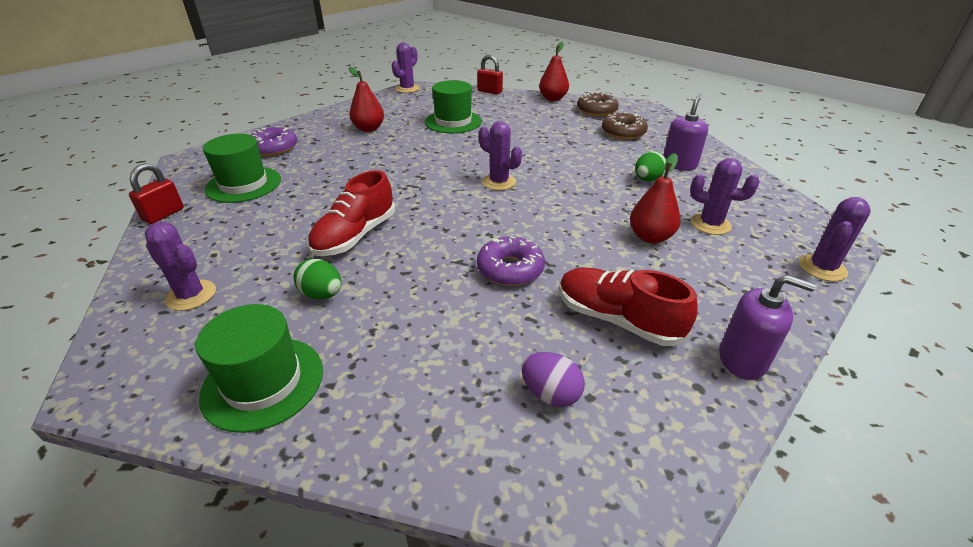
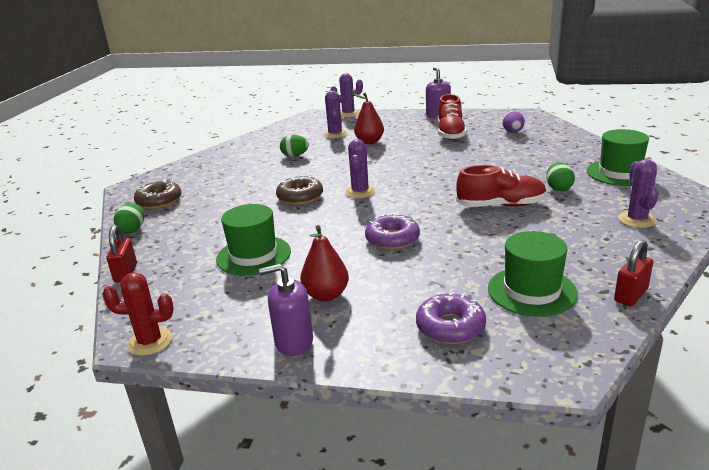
camera: 120 degrees left, 10 degrees down
(163, 214) = (631, 295): red padlock -> red padlock turned 45 degrees counterclockwise
(407, 89) = (150, 342): purple cactus -> red cactus
(510, 269) = (453, 159): purple donut -> purple donut (392, 239)
(553, 99) = (132, 229): red pear -> green egg
(623, 133) = (211, 179): brown donut -> brown donut (300, 197)
(679, 164) = (258, 153): purple soap dispenser -> purple soap dispenser (294, 342)

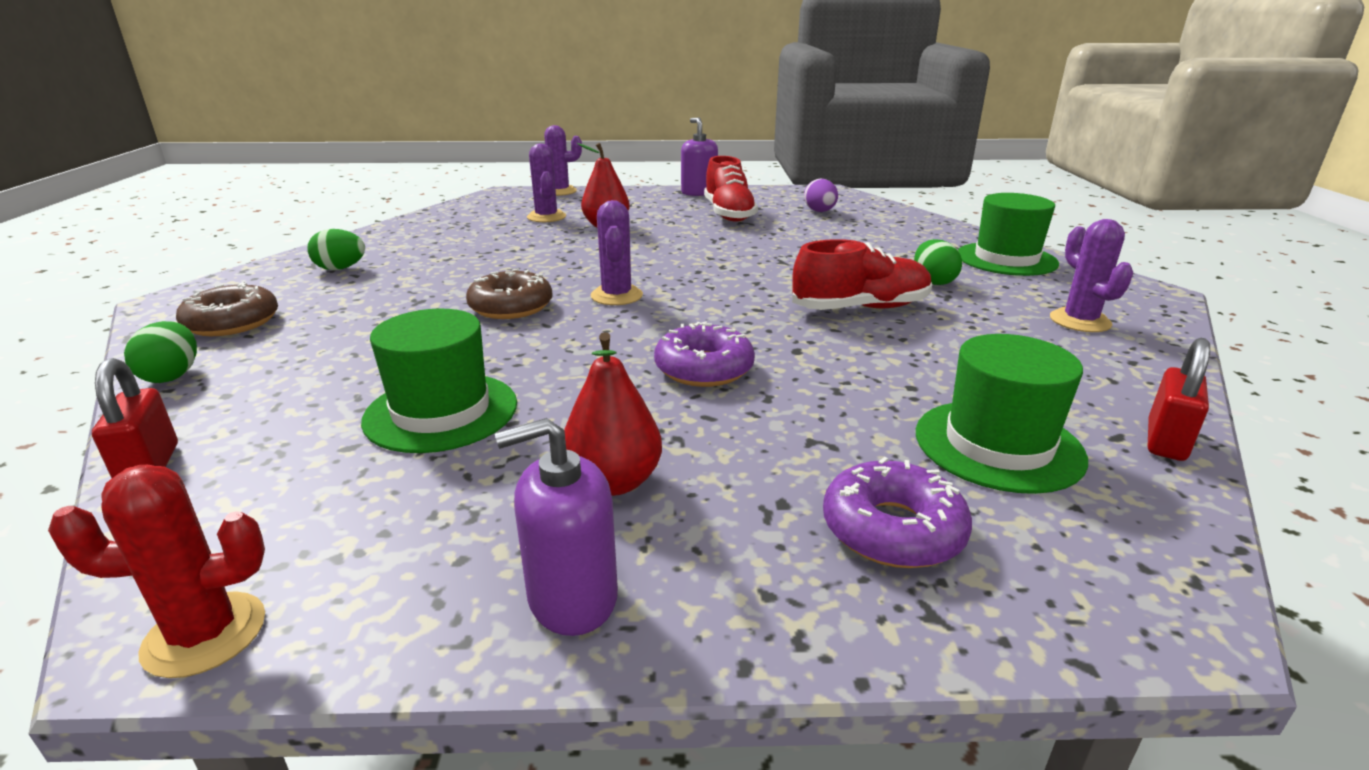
camera: 15 degrees left, 0 degrees up
(295, 156) = (486, 246): green egg -> green egg (340, 269)

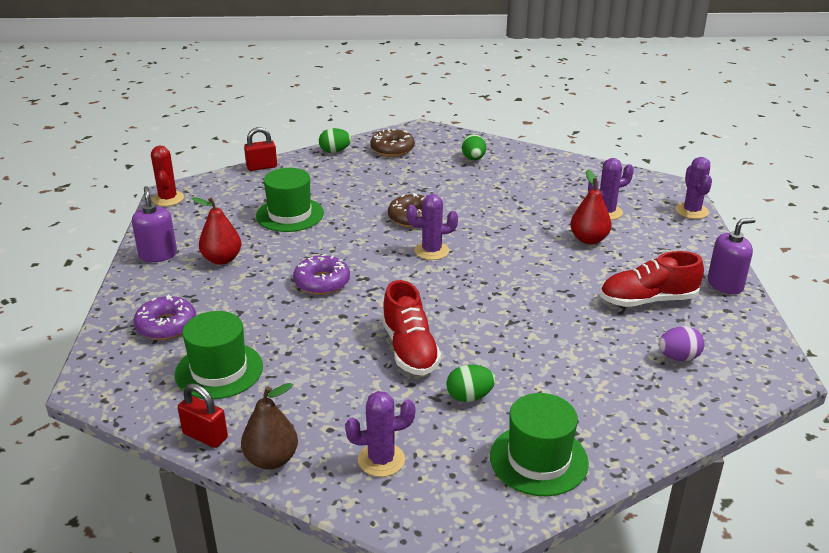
camera: 90 degrees right, 5 degrees up
(1153, 384) = (271, 459): none -> brown pear

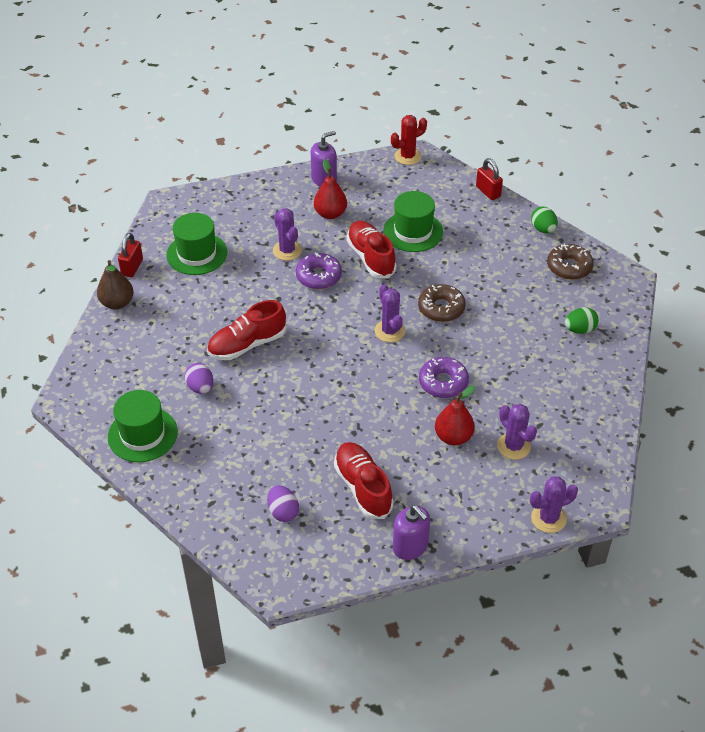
camera: 75 degrees right, 15 degrees up
(166, 325) = (238, 213): purple donut -> purple donut (443, 382)
(313, 245) = (371, 257): none -> red shoe
(381, 460) = (126, 354): purple cactus -> purple cactus (287, 250)
(469, 397) = (200, 387): green egg -> purple egg

